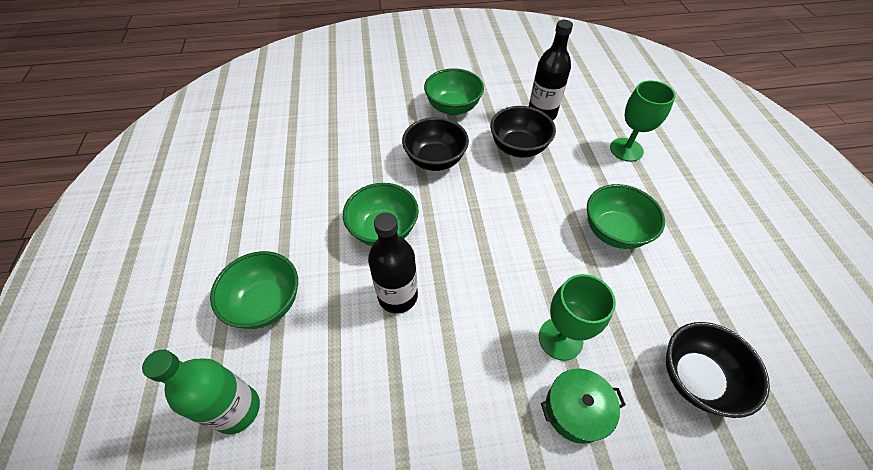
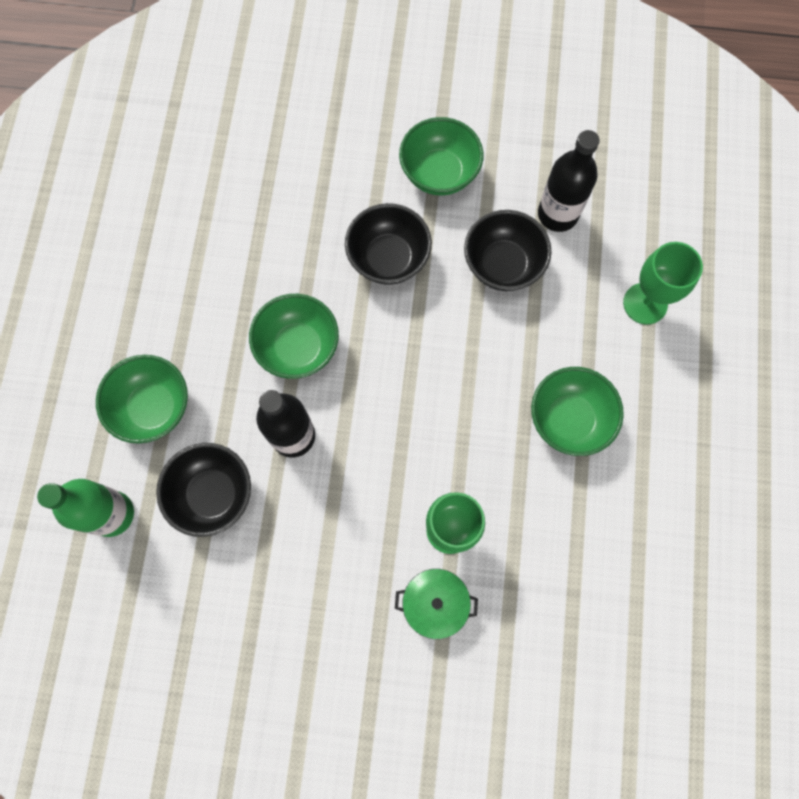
camera: 15 degrees right, 20 degrees up
(696, 378) = (571, 607): black bowl -> black bowl (213, 494)

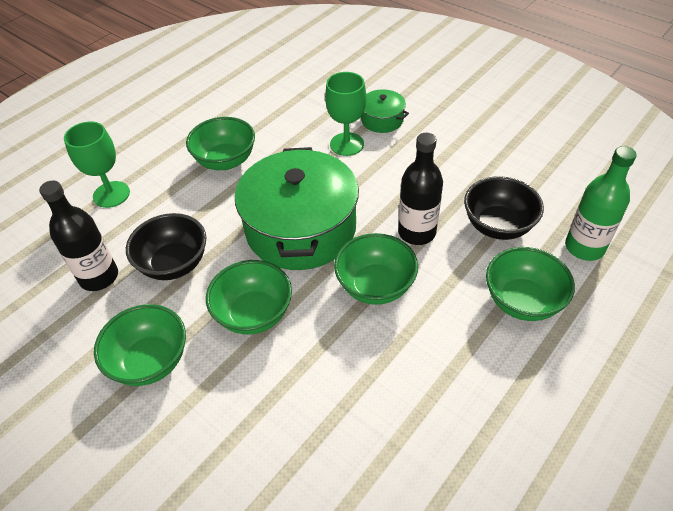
camera: 145 degrees left, 25 degrees down
(388, 258) = (254, 314): black bowl -> green bowl
(414, 373) = (300, 228): none -> green pot

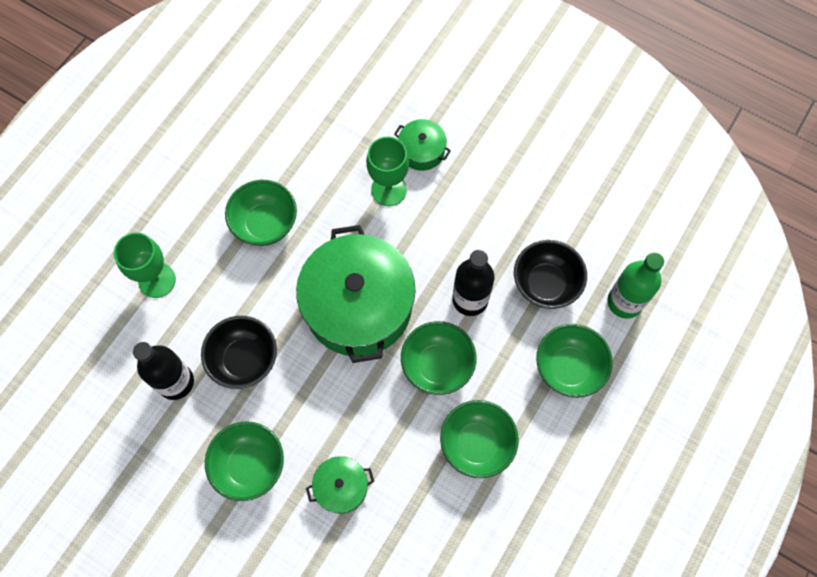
camera: 10 degrees left, 20 degrees up
(247, 394) = (341, 487): none -> green pot
(254, 314) = (331, 407): green bowl -> green bowl (476, 444)

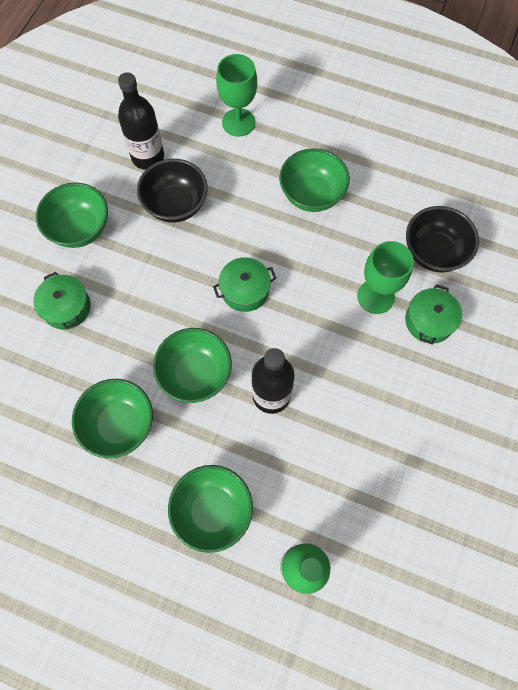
camera: 80 degrees right, 0 degrees up
(358, 305) = (245, 290): green pot -> green pot, size x0.45
(545, 284) = (304, 473): black bowl -> black bowl (434, 252)

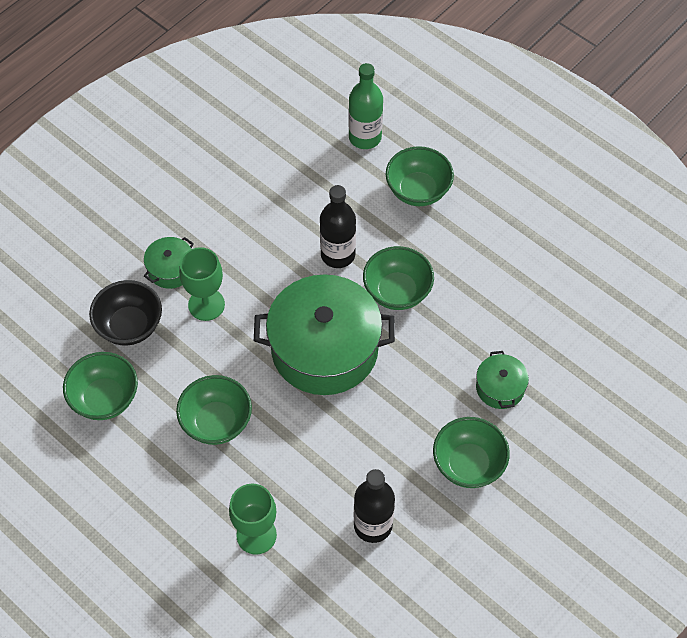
camera: 160 degrees left, 10 degrees down
(119, 424) = (476, 273): green bowl -> green bowl (105, 399)
(176, 205) = (361, 458): black bowl -> none
(245, 290) = (324, 349): green pot -> green pot, size x2.22

